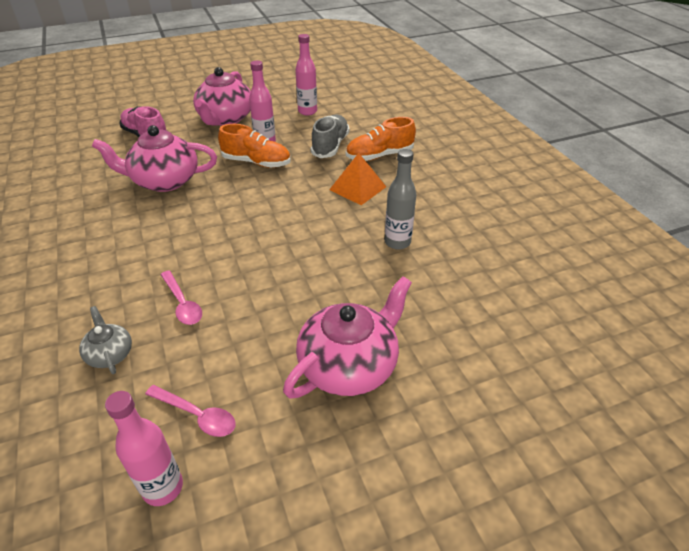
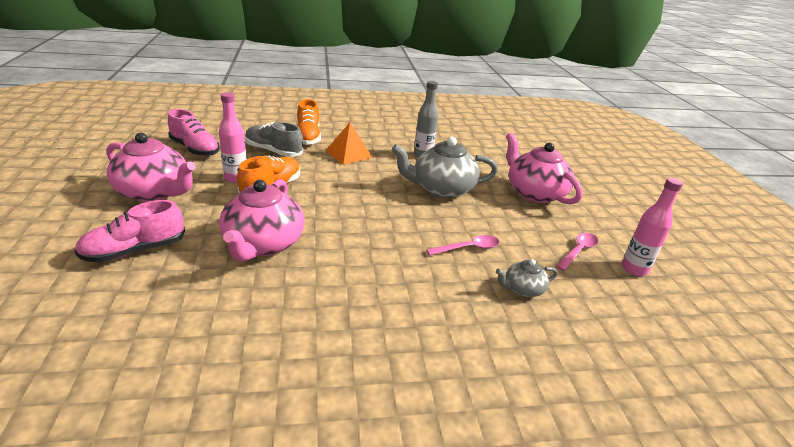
camera: 80 degrees left, 10 degrees down
(307, 111) = (195, 149): pink bottle -> pink shoe
(311, 269) = (441, 189): none -> grey teapot

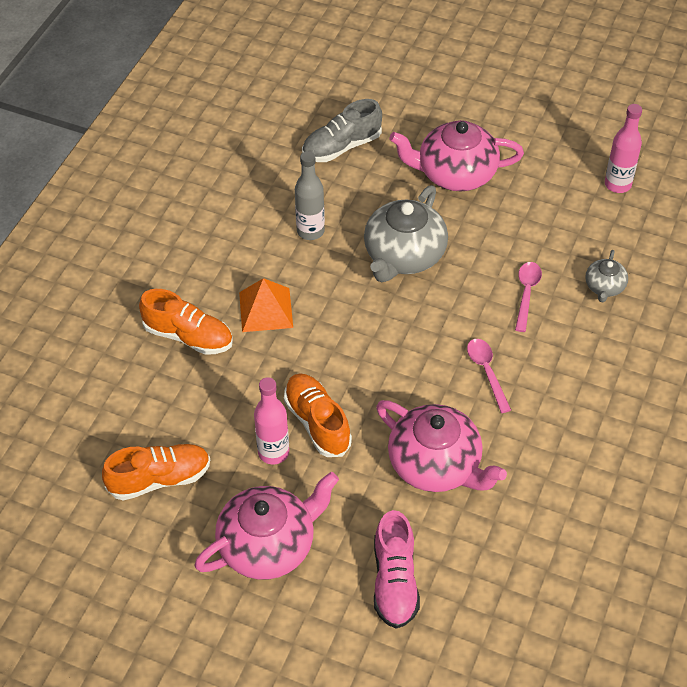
camera: 55 degrees left, 20 degrees up
(195, 149) = (159, 479): pink shoe -> orange shoe
(273, 151) = (215, 390): grey shoe -> grey shoe (342, 147)
(578, 251) = (573, 208): pink spoon -> pink spoon (486, 371)

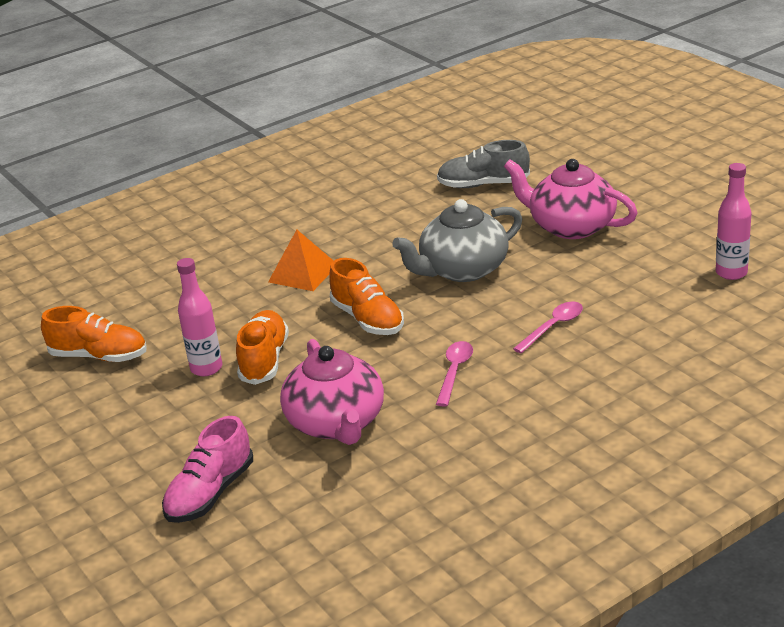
camera: 35 degrees right, 20 degrees down
(188, 336) = (222, 272): orange shoe -> orange shoe (368, 319)
(268, 545) = (134, 429): pink teapot -> none
(310, 231) = (396, 232): grey bottle -> none
(604, 287) = (639, 344): grey teapot -> none

